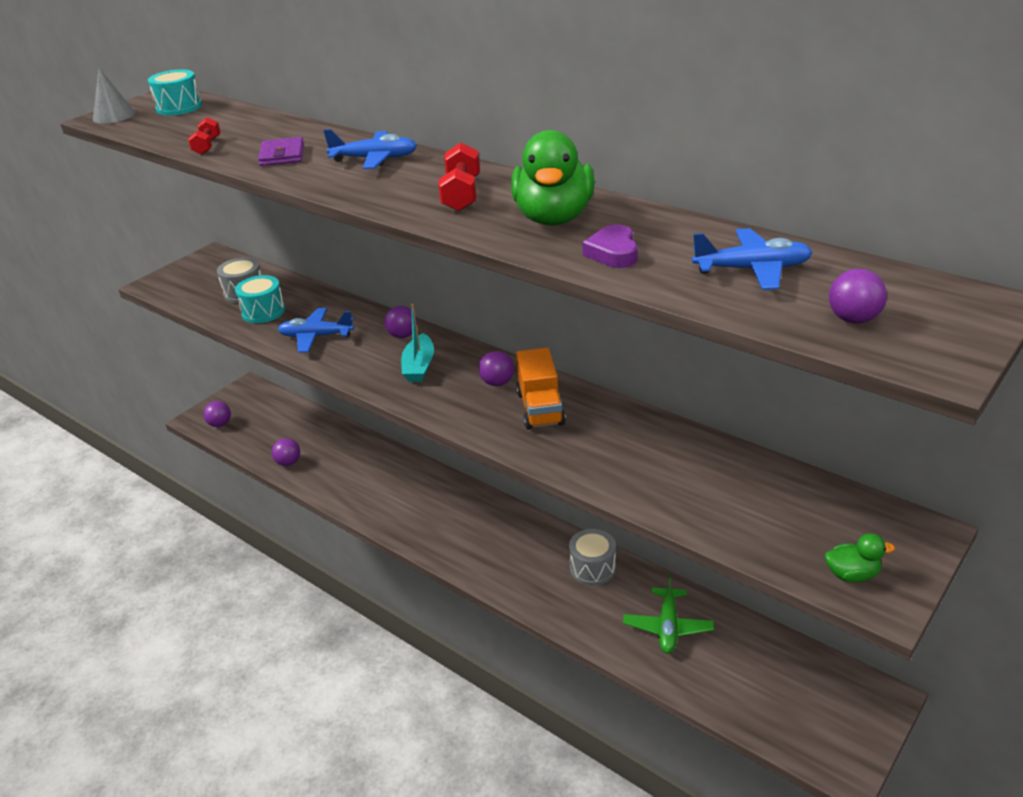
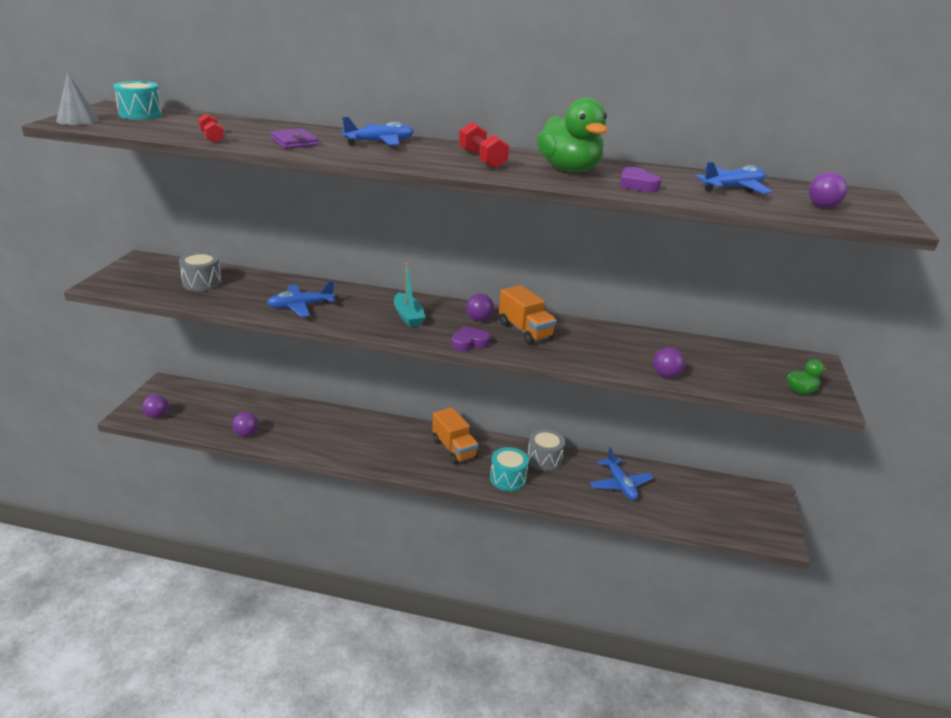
camera: 30 degrees left, 5 degrees down
(263, 312) = (234, 294): turquoise drum -> turquoise drum (508, 478)
(403, 335) = (375, 298): purple ball -> purple ball (666, 375)
(458, 415) = (469, 343): none -> purple heart
(493, 529) = (454, 449): none -> orange truck
(668, 627) = (620, 484): green plane -> blue plane

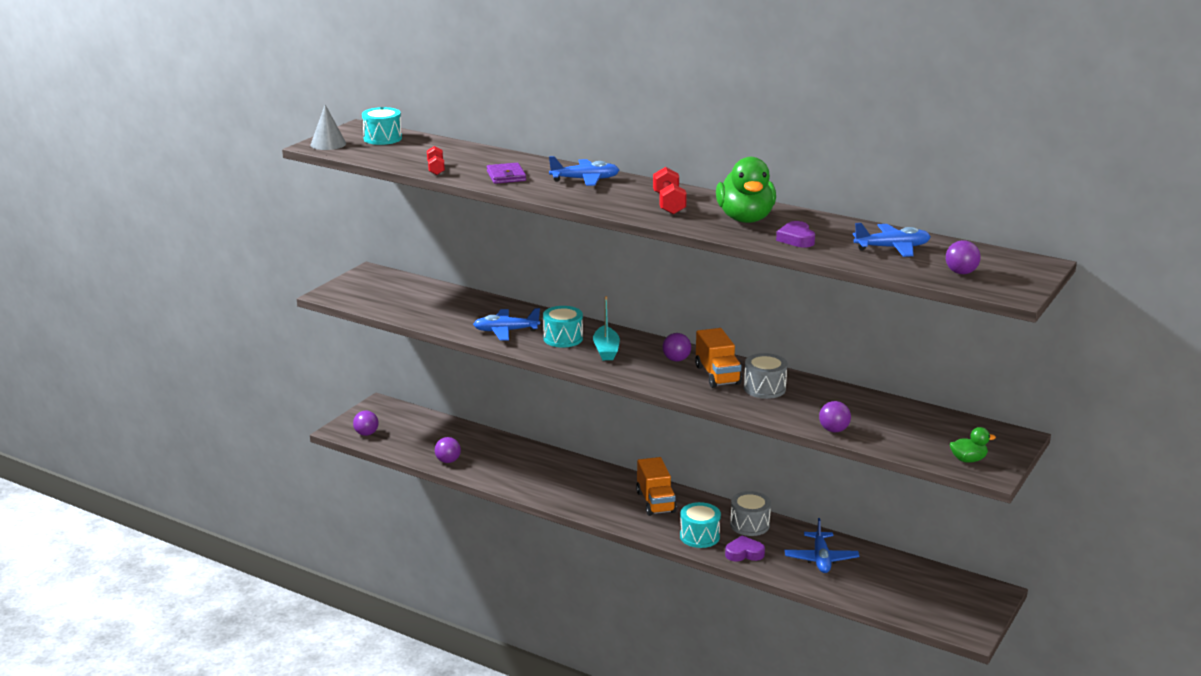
camera: 20 degrees right, 5 degrees down
(202, 283) = (421, 300): grey drum -> grey drum (764, 388)
(361, 309) = (563, 338): none -> turquoise drum
(469, 343) = (653, 380): purple heart -> purple heart (744, 553)

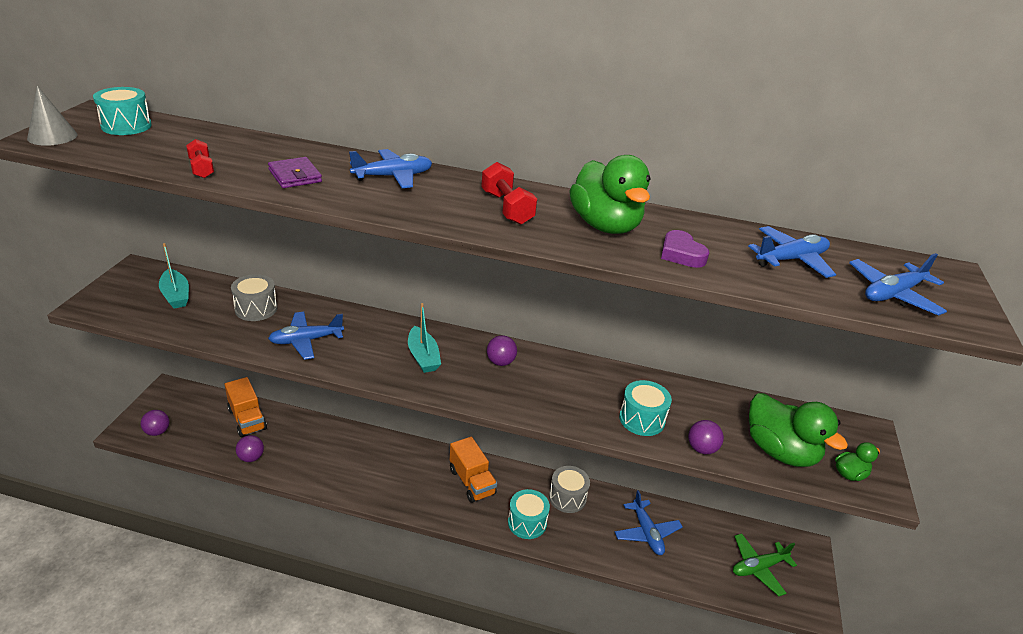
camera: 20 degrees left, 10 degrees up
(401, 293) = (176, 295): none -> turquoise boat
(563, 338) = (372, 344): turquoise drum -> turquoise drum (642, 419)
(717, 375) = (550, 380): orange truck -> orange truck (247, 419)
(744, 553) = (575, 538): purple heart -> none
(764, 388) = (605, 393): grey drum -> grey drum (256, 309)
(910, 439) = (780, 451): none -> green duck
(928, 598) = (758, 568): none -> green plane
(961, 273) = (892, 294): purple ball -> blue plane

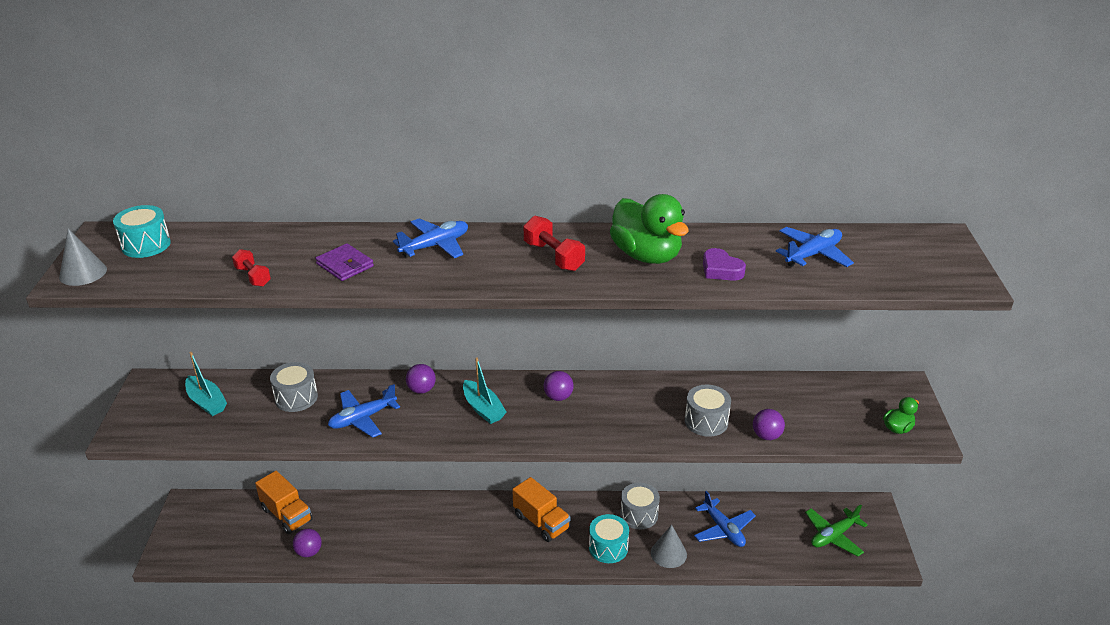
camera: 10 degrees left, 0 degrees up
(157, 432) = (197, 550): purple ball -> purple ball (421, 390)
(584, 543) = (668, 553): none -> grey cone
(642, 419) = (706, 421): turquoise drum -> grey drum
(780, 451) = (834, 422): green duck -> none
(892, 294) = (902, 269): blue plane -> none

